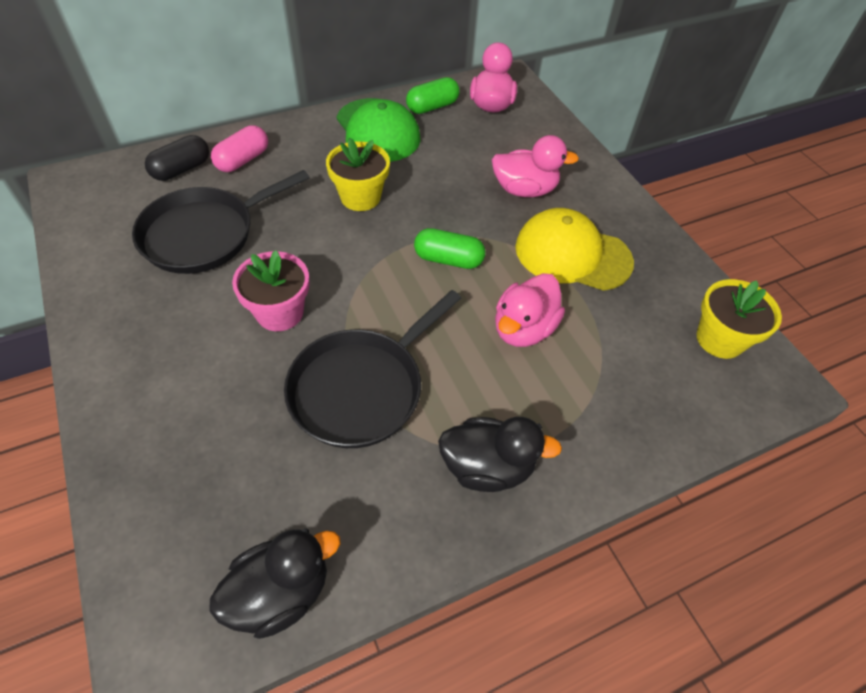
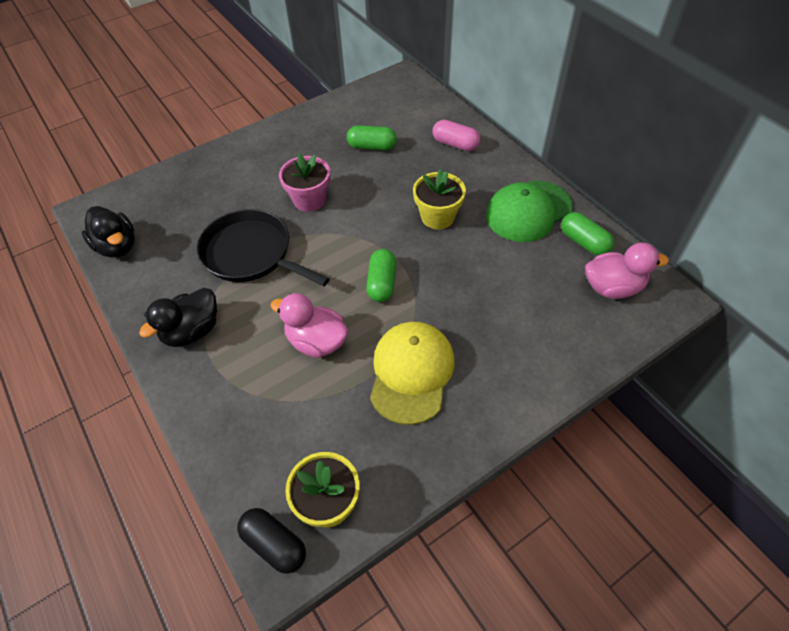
camera: 85 degrees right, 0 degrees up
(182, 169) = (433, 118): black capsule -> black capsule (274, 544)
(204, 234) = (372, 147): black pan -> green capsule
(487, 467) = (192, 331): black duck -> black duck turned 45 degrees clockwise
(524, 190) = (488, 328): pink duck -> none

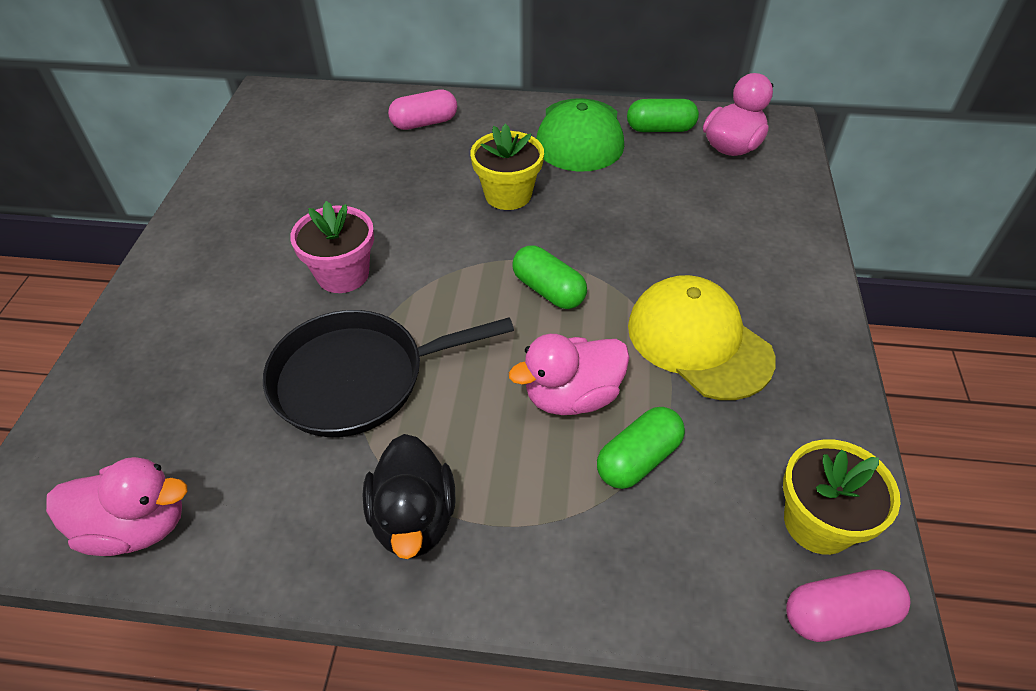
camera: 50 degrees left, 5 degrees down
(117, 246) = (137, 526): black duck -> pink duck
(274, 544) = (838, 615): black capsule -> pink capsule
(372, 147) = (336, 178): green capsule -> green capsule (638, 459)

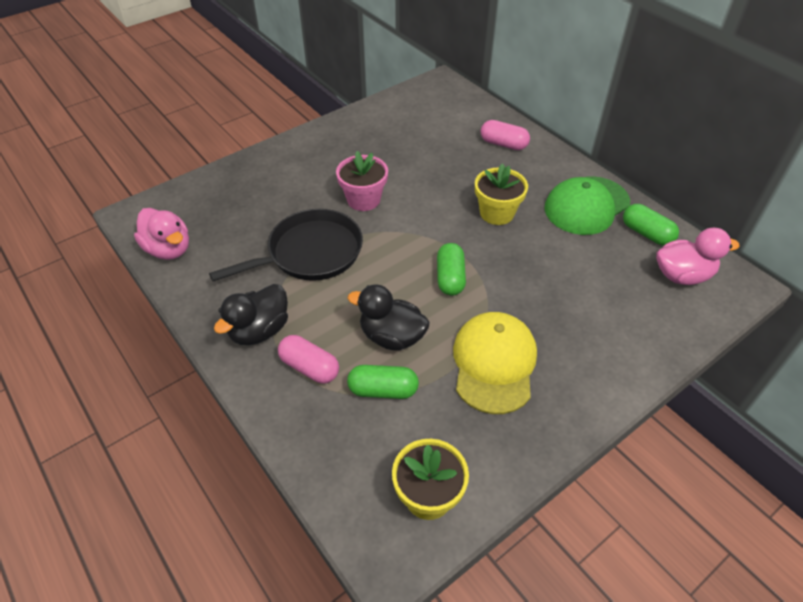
camera: 45 degrees right, 0 degrees up
(357, 379) = (310, 253): black pan -> black pan turned 120 degrees clockwise
(572, 396) = (392, 337): pink duck -> black duck
(838, 615) = (378, 539): pink capsule -> pink capsule (310, 367)

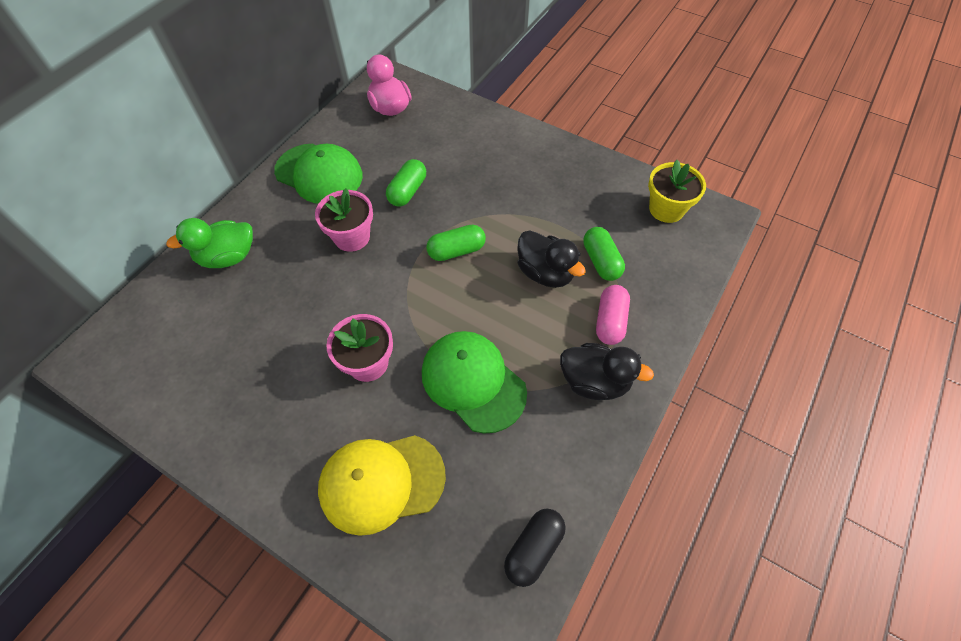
camera: 110 degrees left, 10 degrees up
(169, 249) = (533, 549): pink duck -> black capsule
(310, 253) = (473, 382): black pan -> green cap
(392, 337) = (545, 273): black duck -> black duck turned 45 degrees counterclockwise
(494, 363) = (536, 199): yellow cap -> yellow cap (381, 482)
(497, 213) = (352, 237): yellow flower pot -> pink flower pot
(503, 144) = (228, 257): pink capsule -> green duck
(646, 233) = (346, 131): green capsule -> green capsule (407, 191)

